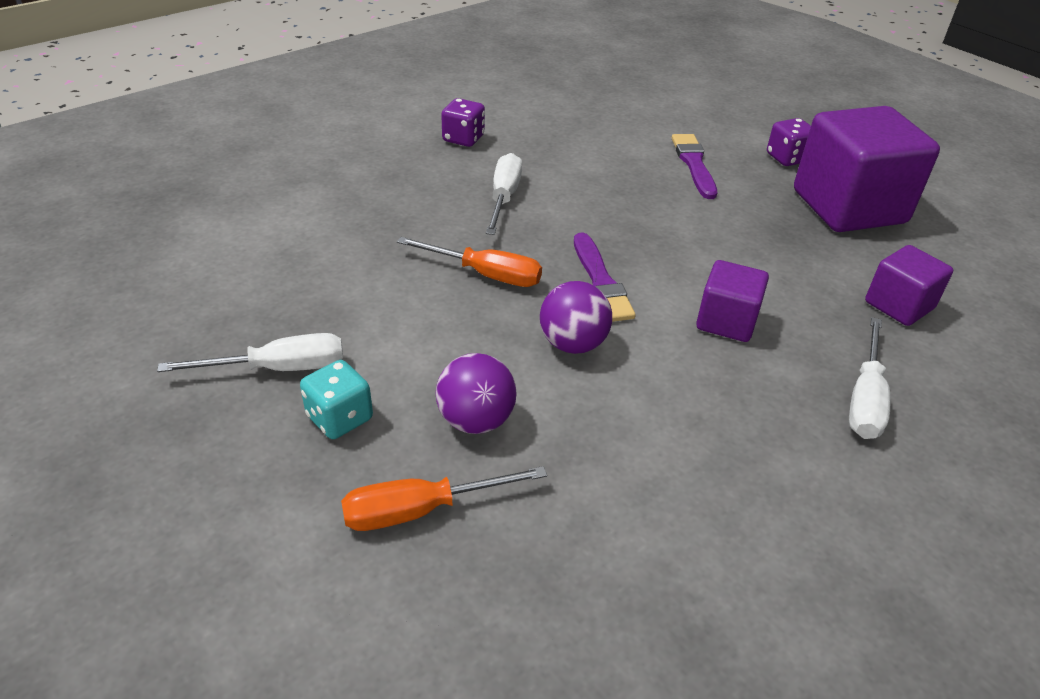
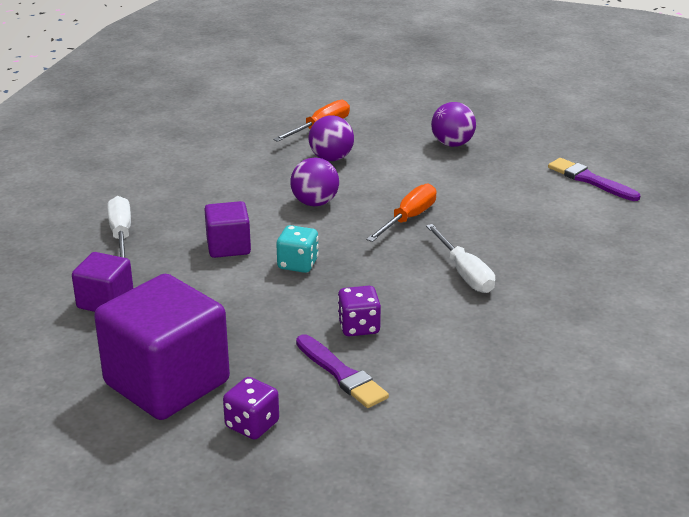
camera: 150 degrees right, 10 degrees down
(278, 368) = (452, 144): white screwdriver -> purple ball
(340, 418) = (395, 139): turquoise dice -> turquoise dice (298, 264)
(463, 139) = (570, 314): purple dice -> purple dice (359, 327)
(486, 274) = (408, 218): orange screwdriver -> orange screwdriver turned 135 degrees clockwise
(601, 282) = (330, 241): purple brush -> purple brush (590, 180)

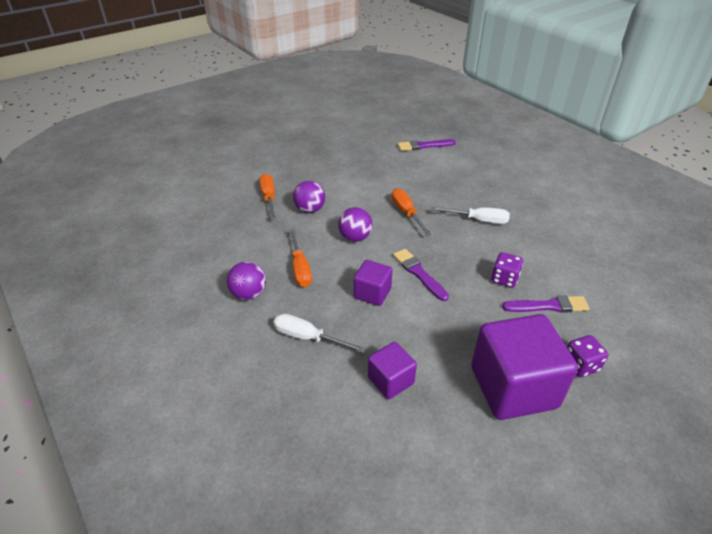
camera: 55 degrees left, 10 degrees up
(221, 191) = (300, 268): none -> orange screwdriver
(298, 264) = (419, 273): turquoise dice -> purple brush
(452, 144) = (343, 165): purple ball -> purple ball (249, 294)

